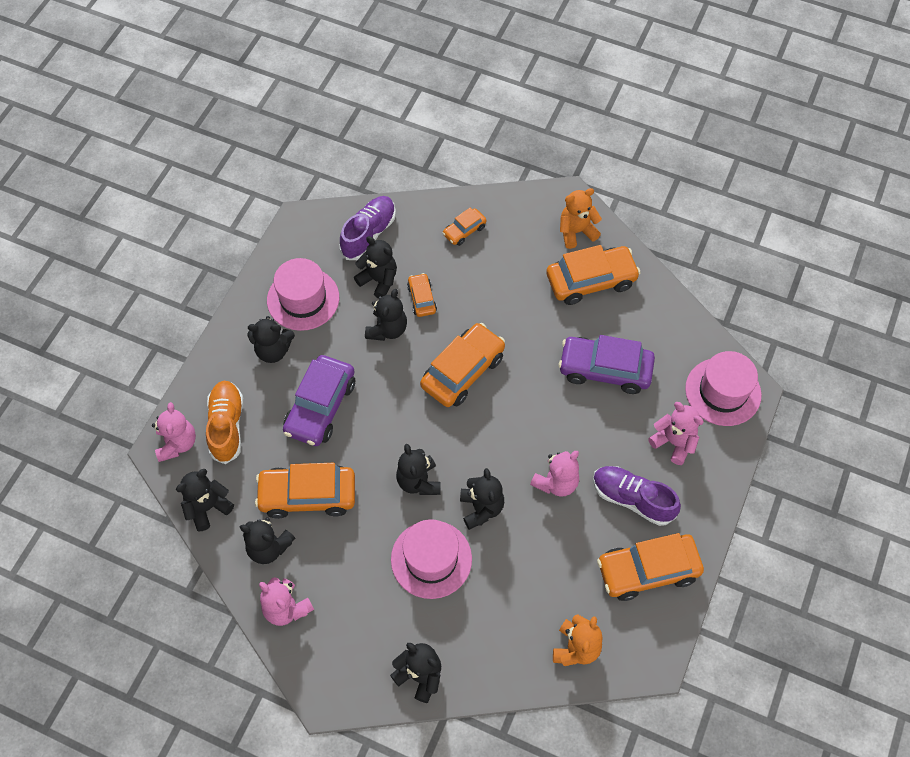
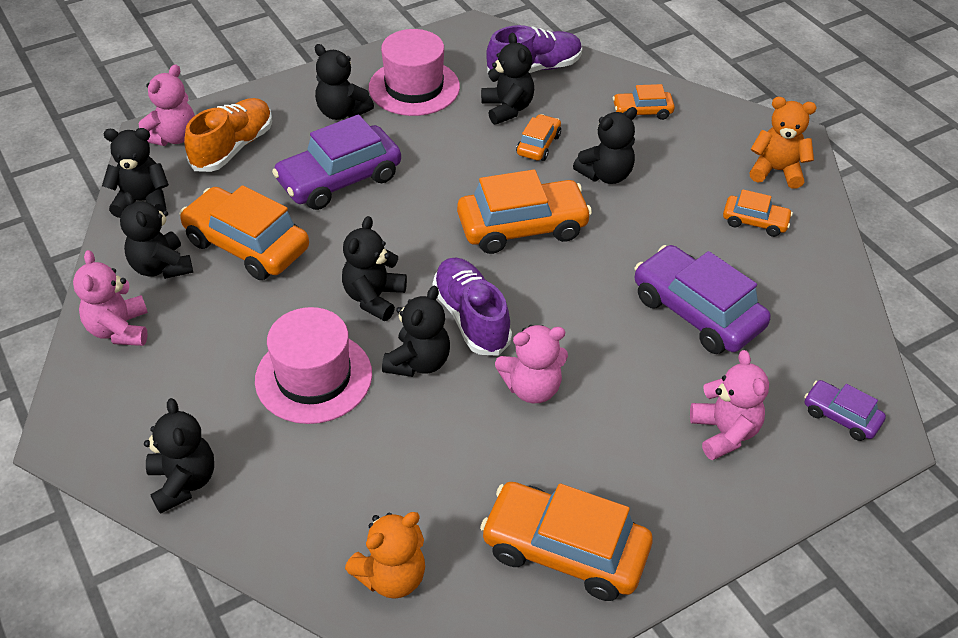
camera: 35 degrees right, 15 degrees down
(387, 329) = (475, 152): black teddy bear -> black teddy bear (606, 175)
(591, 281) = (755, 222): orange car -> orange car, size x0.52
(632, 499) = (614, 461): purple shoe -> purple shoe (471, 318)
(723, 392) = (841, 416): pink hat -> purple car

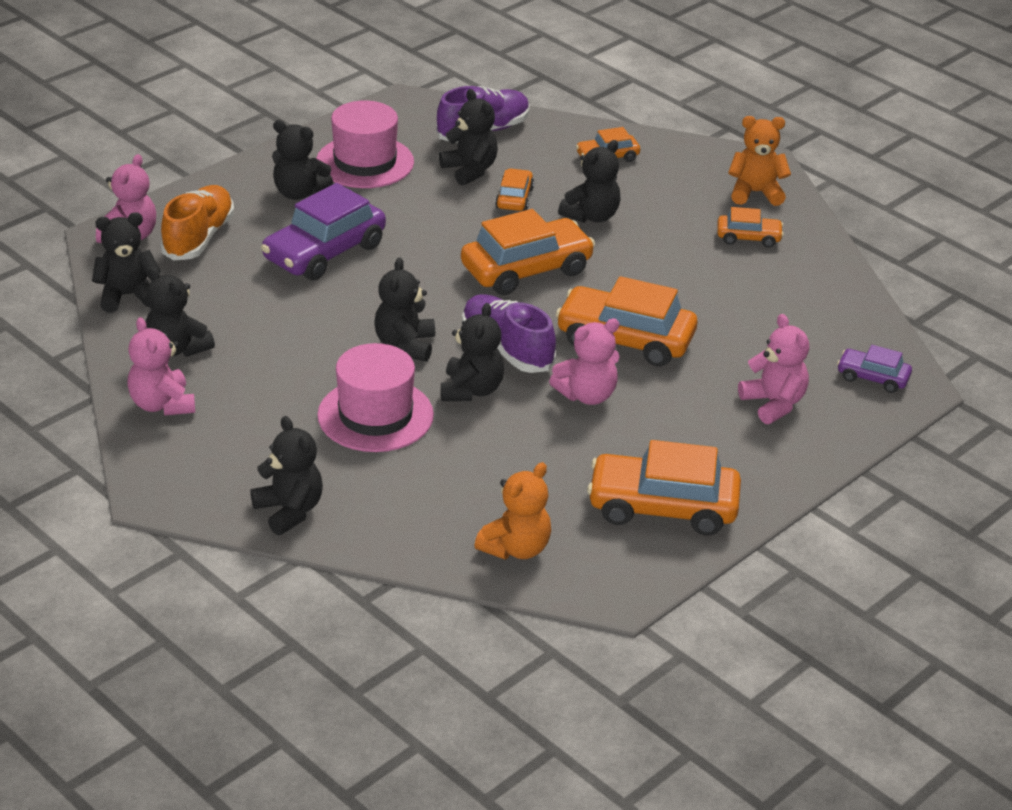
camera: 15 degrees left, 10 degrees down
(247, 245) = (256, 319): orange car -> orange car (625, 339)
(697, 312) = (718, 317): purple car -> none

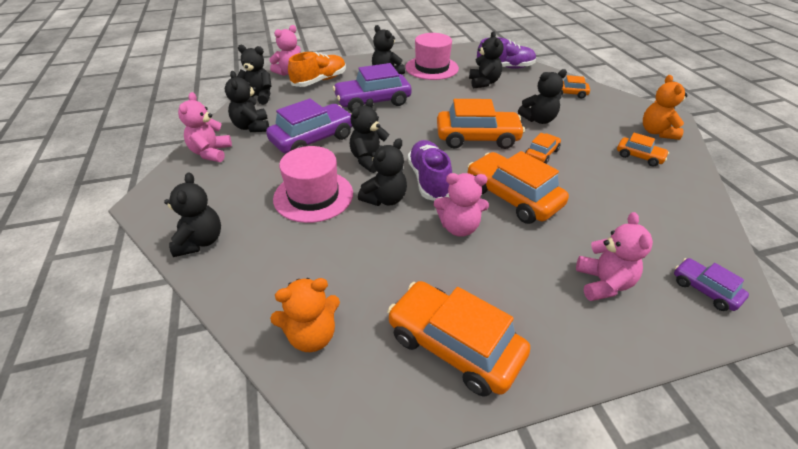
camera: 30 degrees right, 5 degrees up
(293, 340) = (313, 139): none -> purple car
(514, 198) = (498, 100): orange car -> orange car (541, 154)
(755, 193) = (657, 132): orange teddy bear -> orange teddy bear turned 120 degrees counterclockwise

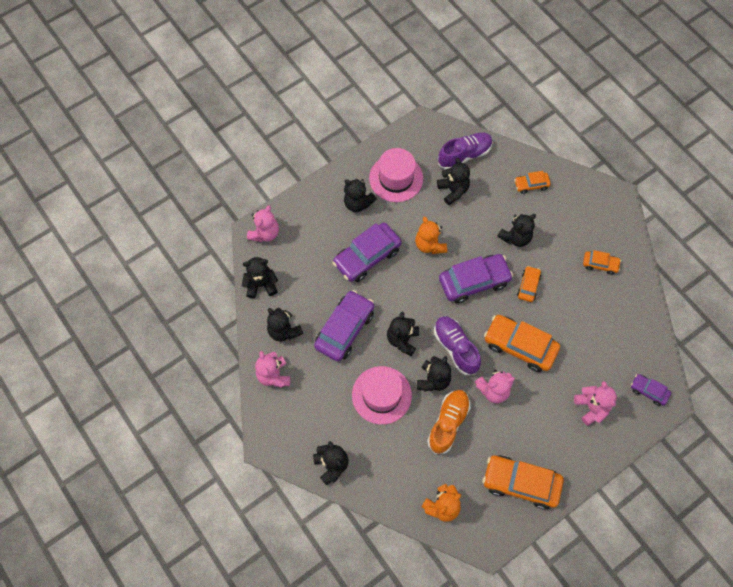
camera: 20 degrees left, 25 degrees up
(319, 81) = (301, 238): orange shoe -> orange shoe (448, 423)
(477, 138) = (474, 281): orange car -> purple car
(657, 132) = (610, 224): orange teddy bear -> orange teddy bear (429, 245)

